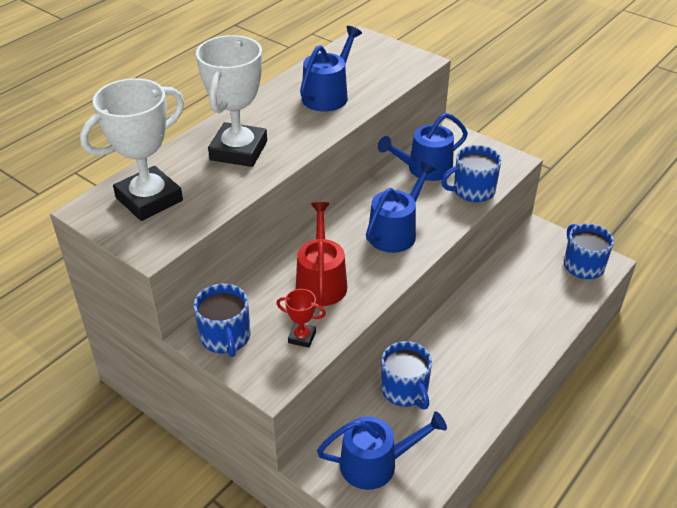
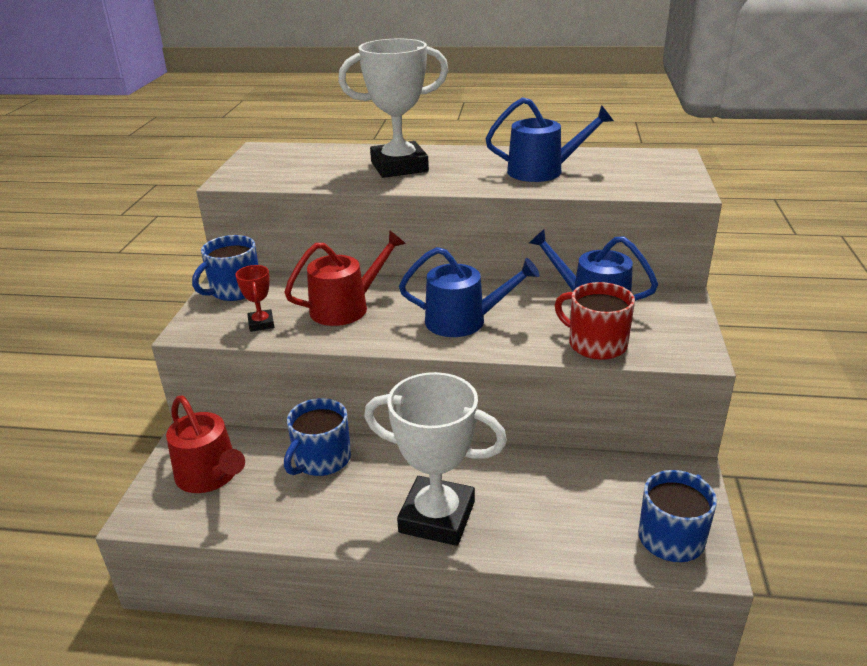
camera: 60 degrees right, 10 degrees down
(149, 199) = (293, 160): white trophy -> white trophy (437, 517)
(375, 463) = (210, 475): blue watering can -> red watering can
(472, 191) = (595, 344): blue mug -> red mug

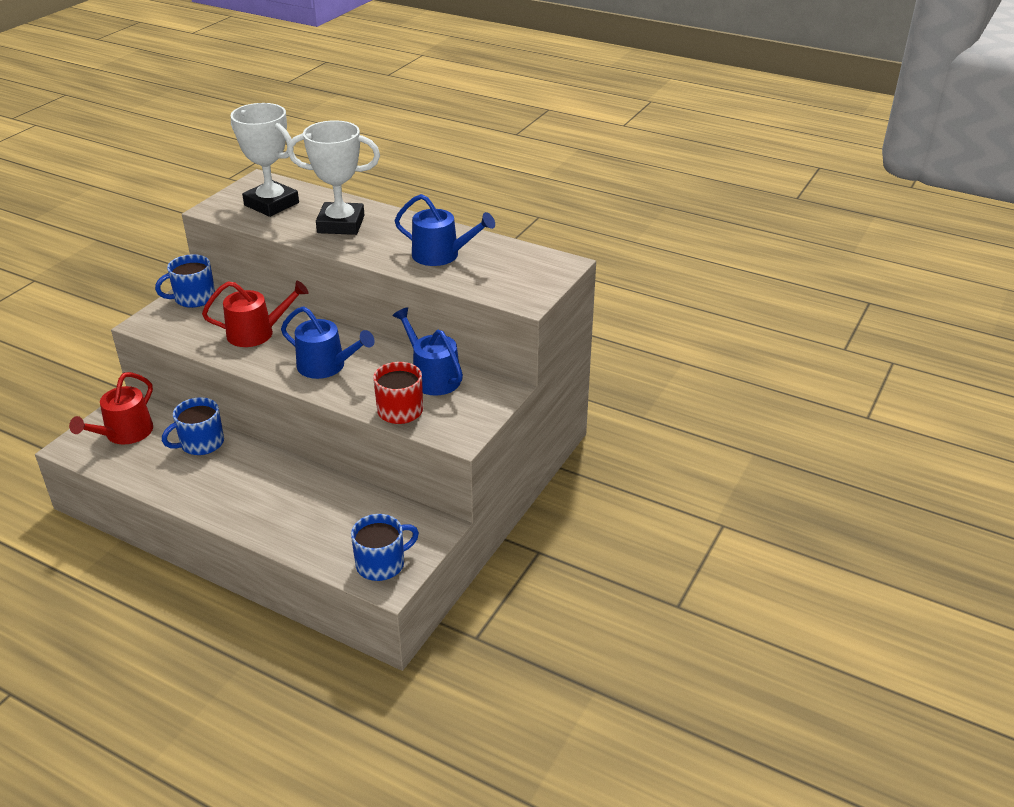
camera: 20 degrees right, 5 degrees up
(210, 475) = (125, 433): red watering can -> red watering can turned 45 degrees clockwise
(261, 324) = (190, 331): red trophy -> none
(437, 517) = (243, 504): white trophy -> white trophy (271, 204)

